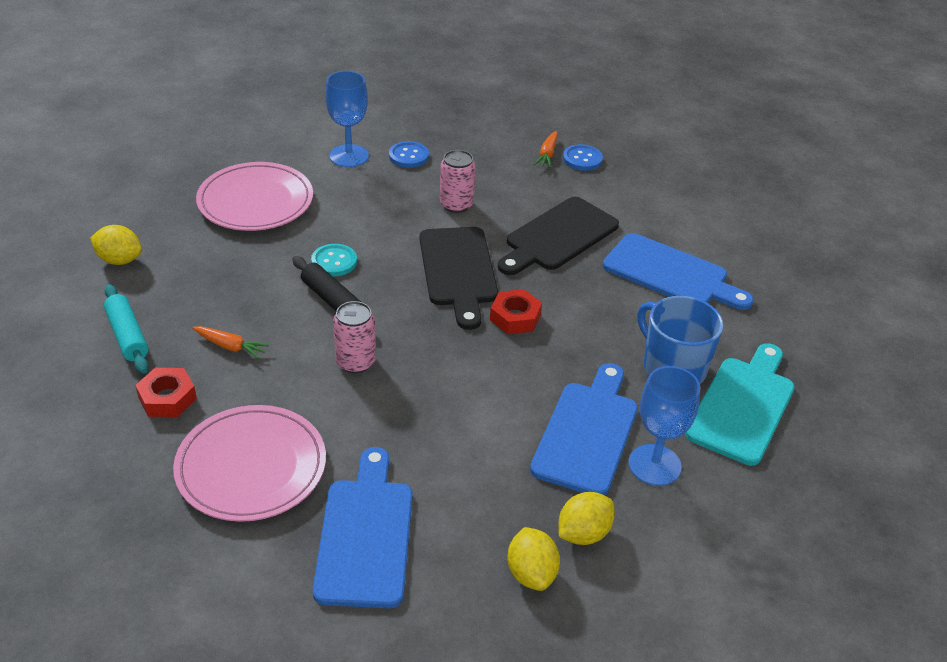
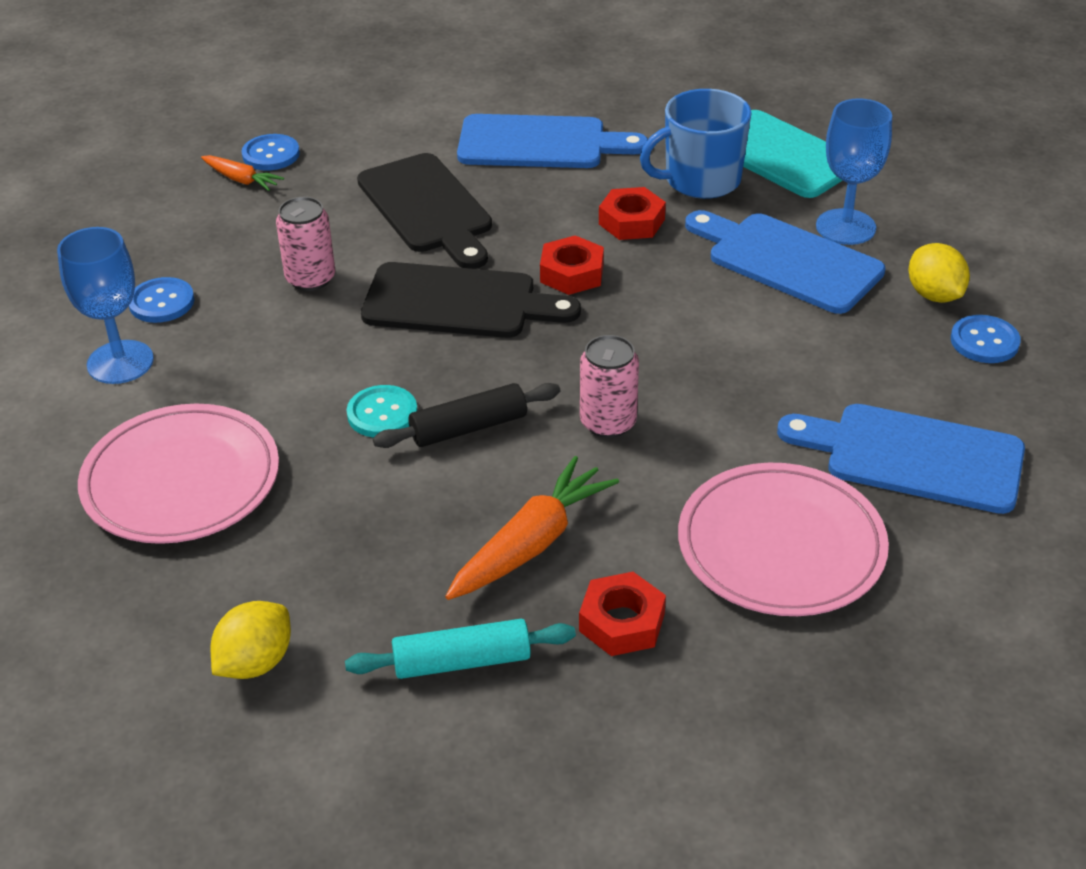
camera: 70 degrees left, 0 degrees up
(230, 346) = (531, 544): orange carrot -> orange carrot, size x1.78
(531, 573) = (984, 341): yellow lemon -> blue button
(595, 337) = (631, 222): none -> red nut
(671, 274) = (540, 143): blue cutting board -> blue cutting board turned 45 degrees clockwise

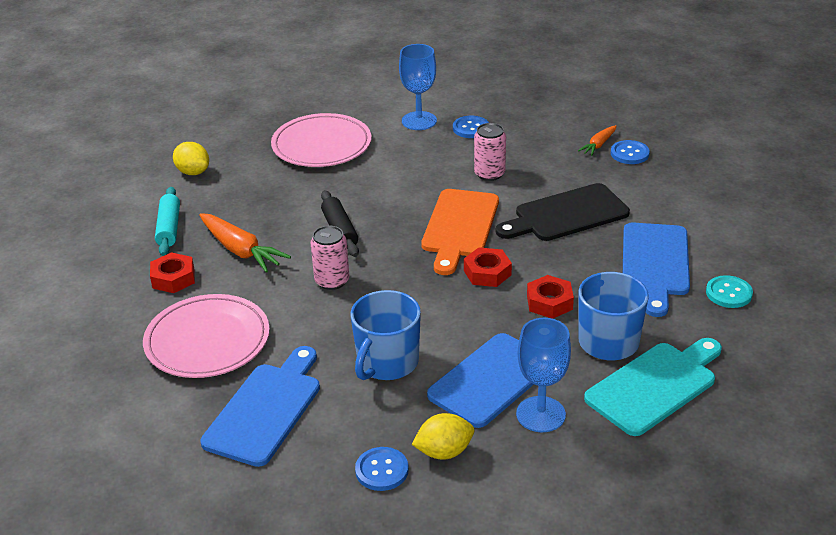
camera: 95 degrees right, 5 degrees down
(382, 414) = (358, 202): turquoise button -> turquoise button (728, 293)
(459, 303) = (459, 227): black cutting board -> orange cutting board
(785, 352) = (387, 363): none -> blue mug

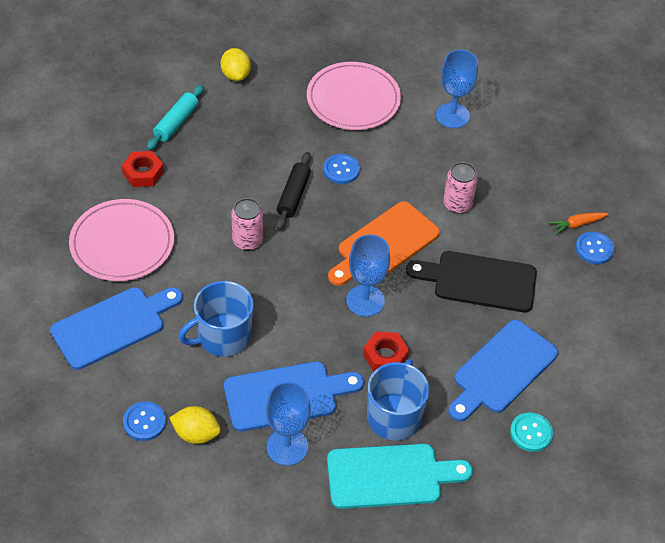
camera: 30 degrees right, 15 degrees up
(240, 250) = (208, 173): orange carrot -> none
(471, 128) = (487, 147): blue button -> blue button (341, 170)
(487, 273) = (365, 301): red nut -> blue goblet

